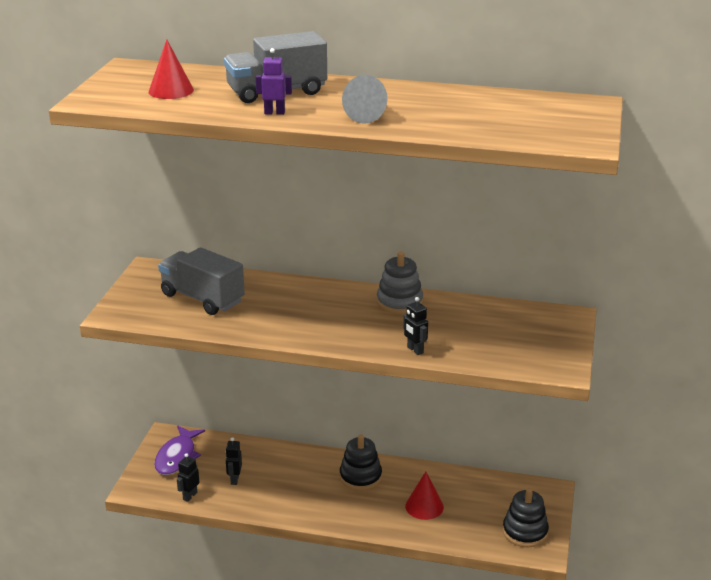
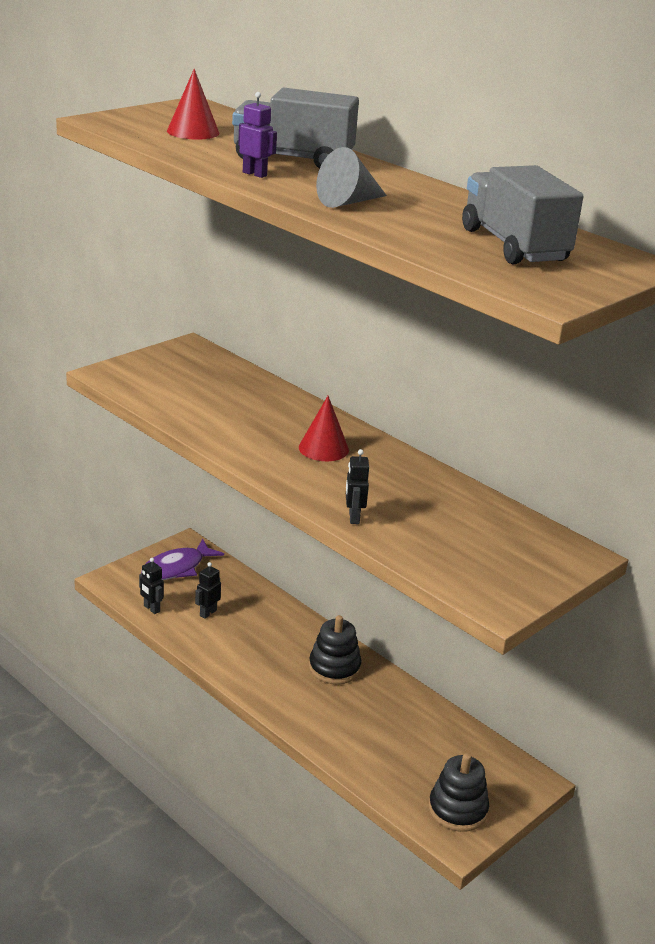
camera: 30 degrees right, 0 degrees up
(190, 496) = (151, 609): black robot -> black robot turned 105 degrees counterclockwise
(202, 298) = (204, 389): grey truck -> grey truck (514, 246)
(399, 302) = (398, 466): grey stacking toy -> none
(424, 506) = (372, 728): red cone -> red cone (323, 448)

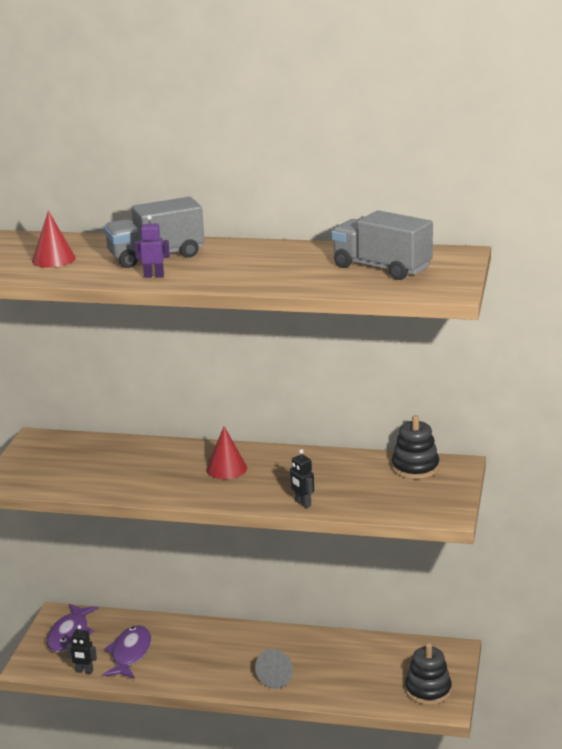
camera: 30 degrees left, 5 degrees down
(208, 613) = (130, 654): black robot -> purple fish
(334, 668) = (260, 645): black stacking toy -> black stacking toy (415, 467)
(348, 202) = (244, 274): grey cone -> grey cone (278, 677)

